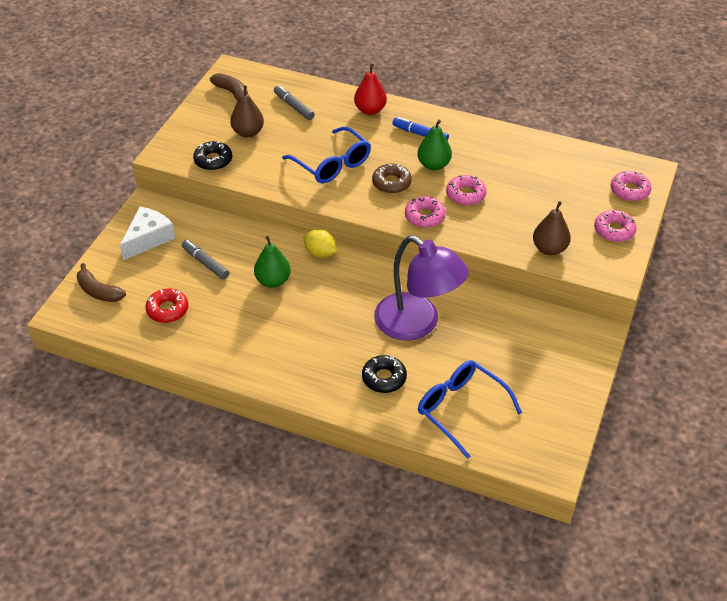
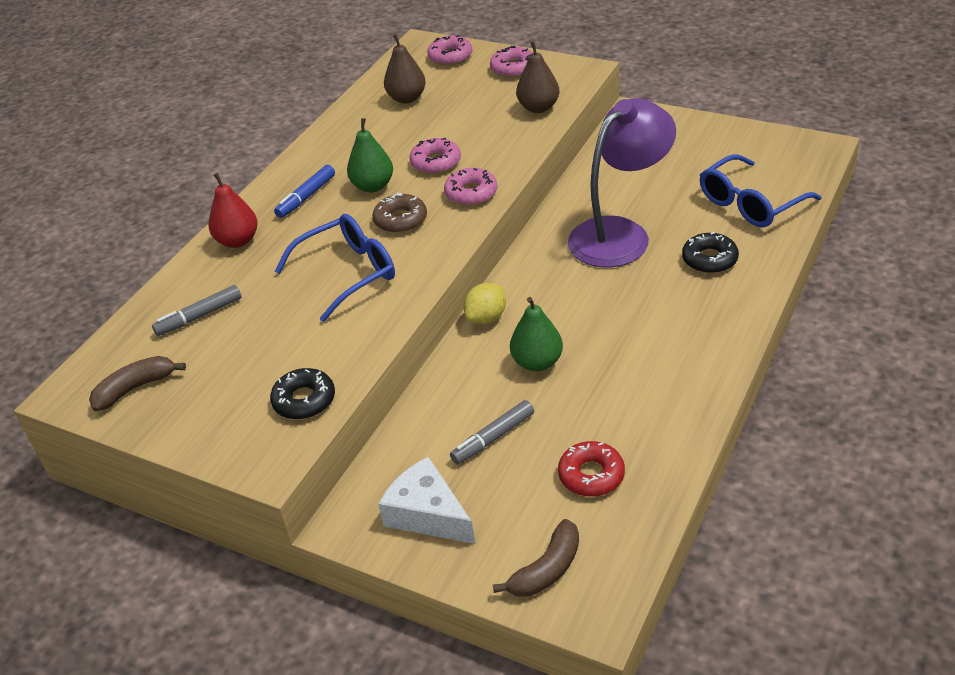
camera: 80 degrees left, 5 degrees down
(248, 132) = (246, 364): brown pear -> brown pear (407, 98)

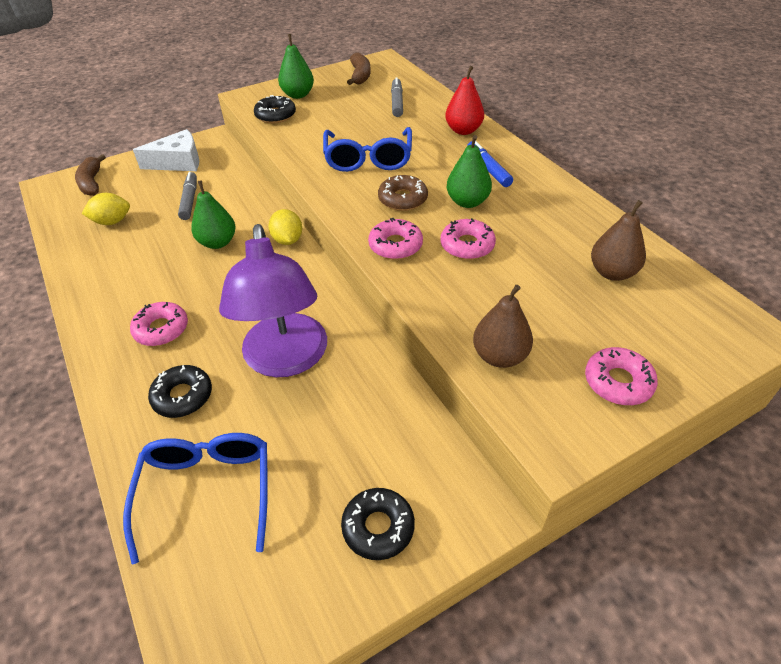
camera: 120 degrees right, 5 degrees up
(232, 415) = (298, 95): none -> green pear
(450, 56) = (695, 343): pink donut -> pink donut (161, 329)
(591, 475) = (112, 221): red donut -> yellow lemon
(685, 138) = (378, 527): none -> black donut

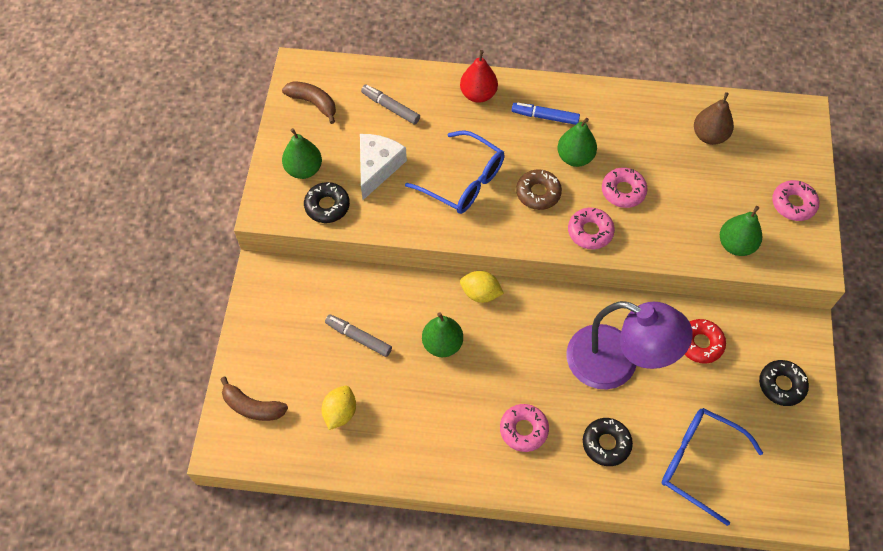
camera: 55 degrees left, 15 degrees up
(178, 162) = (281, 319): white cheese -> white cheese (377, 167)
(368, 416) = (700, 343): none -> red donut
(499, 356) = (736, 245): brown pear -> green pear

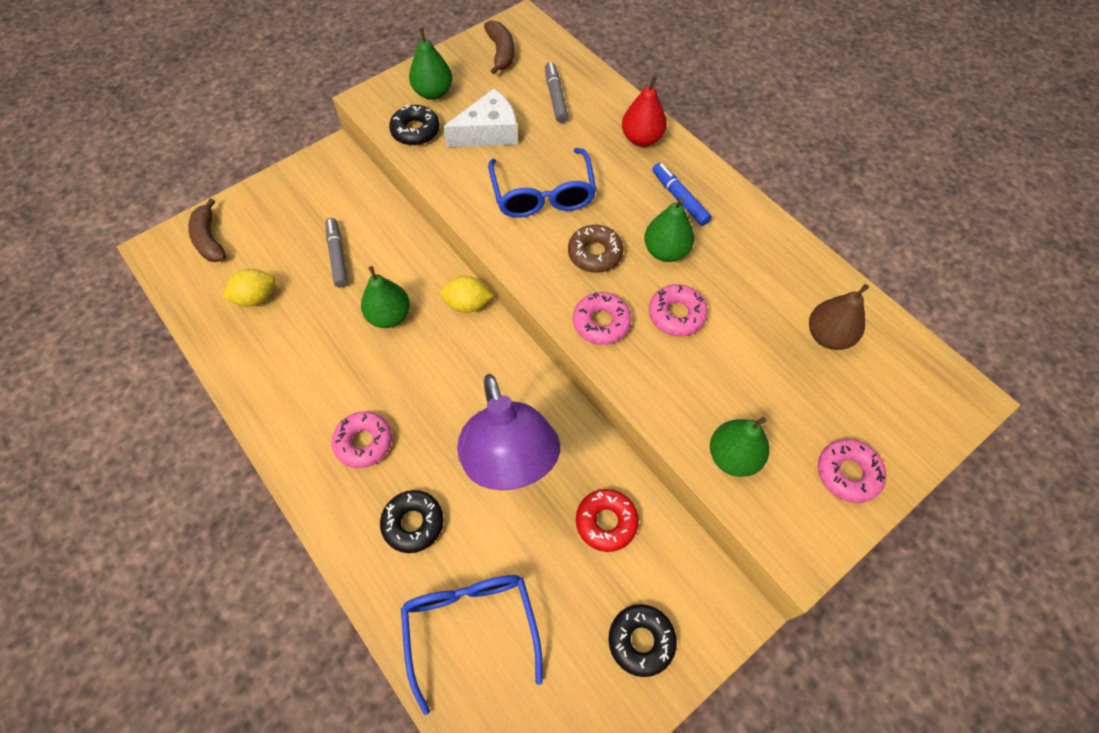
camera: 45 degrees right, 0 degrees up
(480, 293) = (467, 304): yellow lemon -> yellow lemon turned 60 degrees counterclockwise

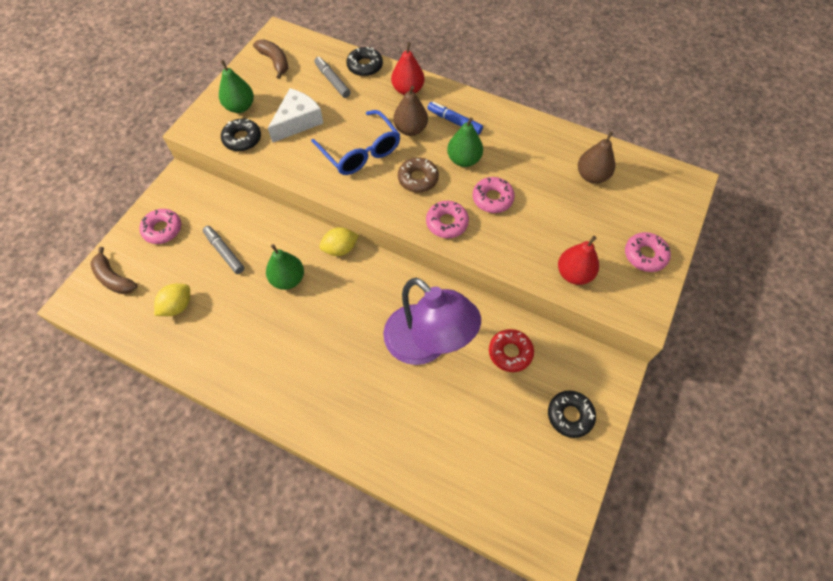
camera: 25 degrees left, 0 degrees up
(364, 442) = (318, 373): pink donut -> pink donut (162, 229)
(413, 523) = (383, 411): black donut -> black donut (365, 66)
(471, 628) = (459, 459): blue glasses -> none
(618, 189) = (410, 129): none -> brown pear
(733, 456) = (574, 274): green pear -> red pear

